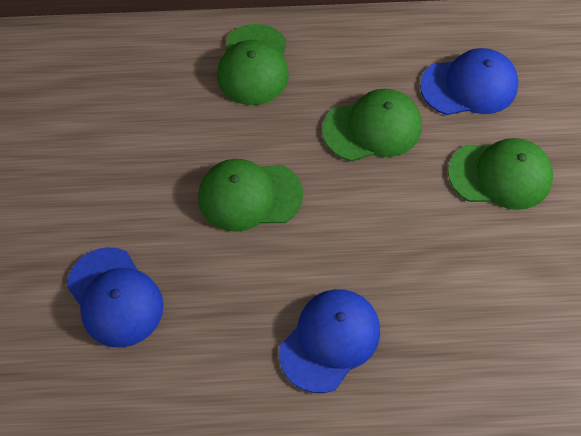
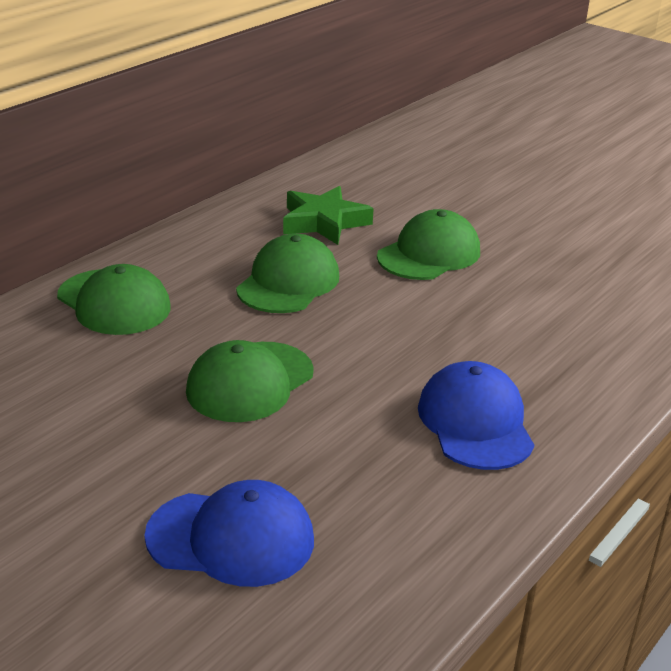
camera: 50 degrees left, 30 degrees down
(469, 85) = (324, 222): blue cap -> green star

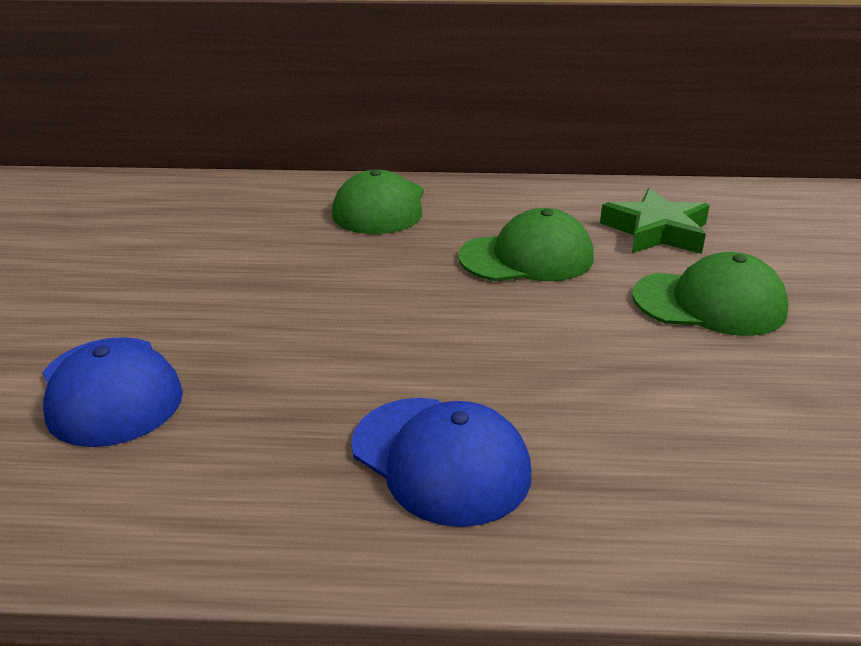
camera: 55 degrees right, 0 degrees up
(250, 382) = (346, 304): green cap -> none
(475, 422) = (440, 460): blue cap -> blue cap turned 90 degrees clockwise

